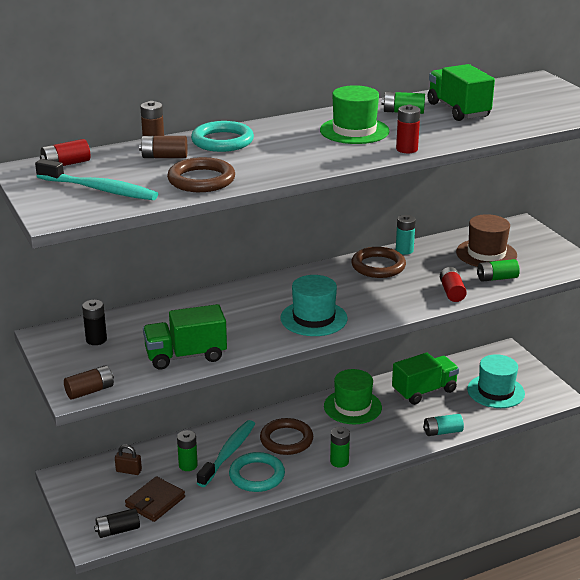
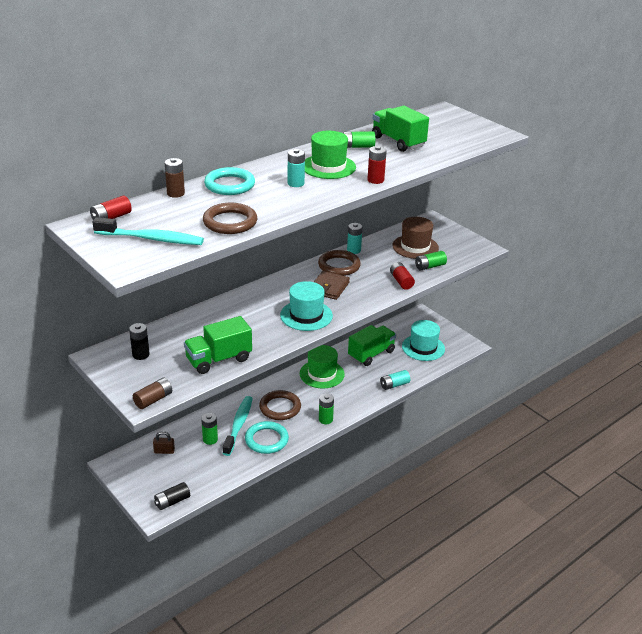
camera: 15 degrees left, 5 degrees up
(155, 502) = (194, 473): brown wallet -> brown wallet (329, 287)
(164, 157) = (190, 203): brown battery -> none
(304, 145) = (296, 183): none -> turquoise battery

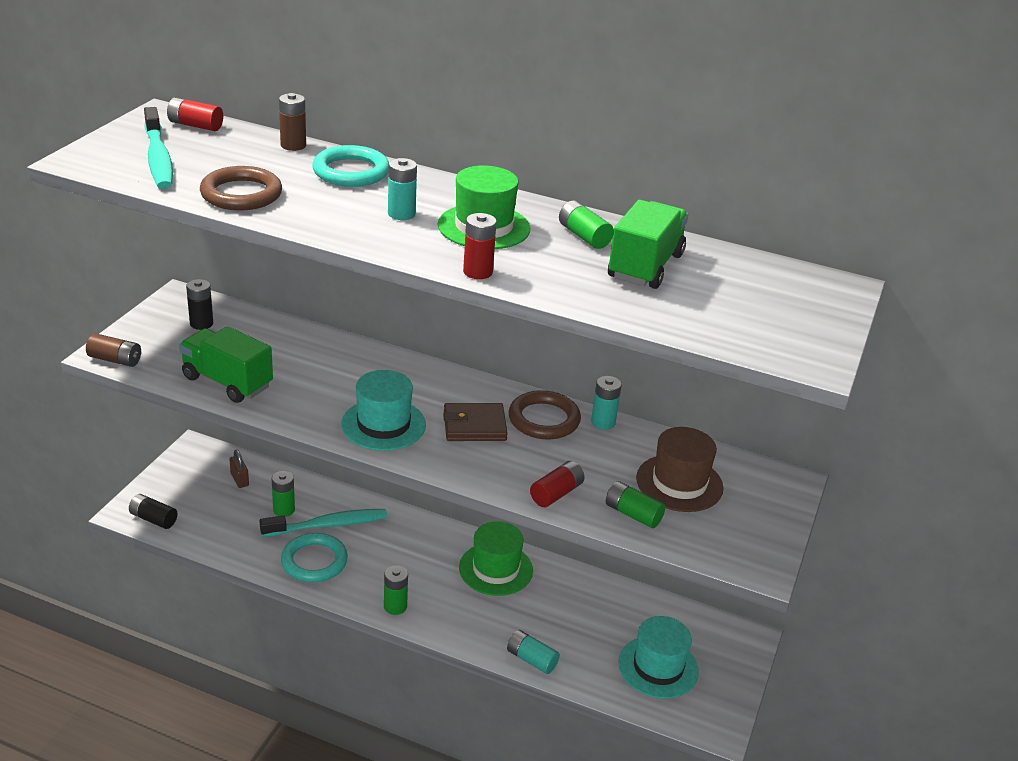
camera: 60 degrees right, 0 degrees up
(280, 407) = (390, 551): brown ring -> none
(371, 354) = (587, 608): green truck -> none

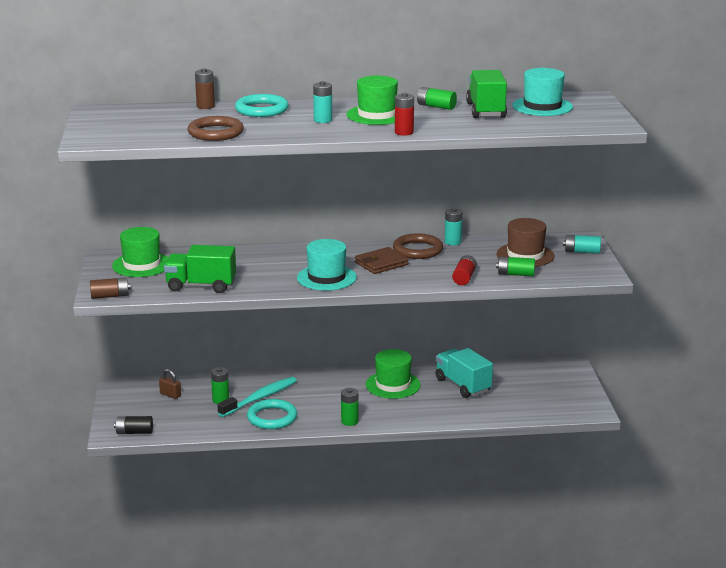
camera: 25 degrees left, 10 degrees down
(158, 158) = (134, 129): turquoise toothbrush -> none
(195, 125) = (127, 111): red battery -> none
(201, 323) = (141, 265): black battery -> green hat
(531, 659) = (459, 417): turquoise battery -> turquoise battery (581, 251)
(580, 607) = (463, 385): none -> turquoise truck
(658, 667) = (535, 397): turquoise hat -> turquoise hat (542, 106)

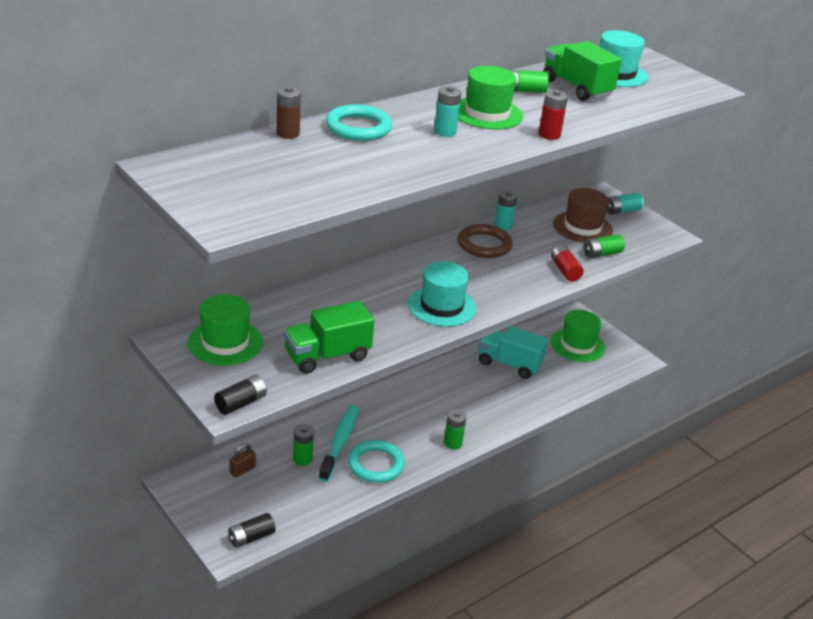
camera: 35 degrees left, 10 degrees up
(110, 296) = (241, 403): brown battery -> black battery
(170, 395) = (242, 470): brown padlock -> brown padlock turned 45 degrees counterclockwise
(215, 133) = (360, 176): brown ring -> none
(381, 263) = (471, 272): brown wallet -> none
(393, 385) = (448, 383): green hat -> green hat (577, 345)

